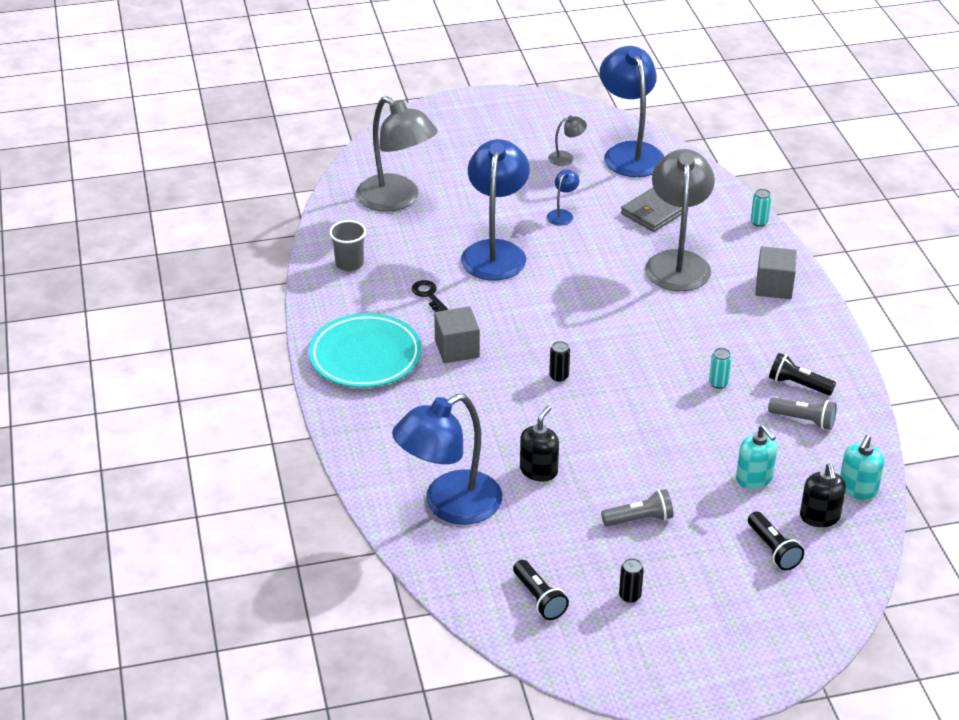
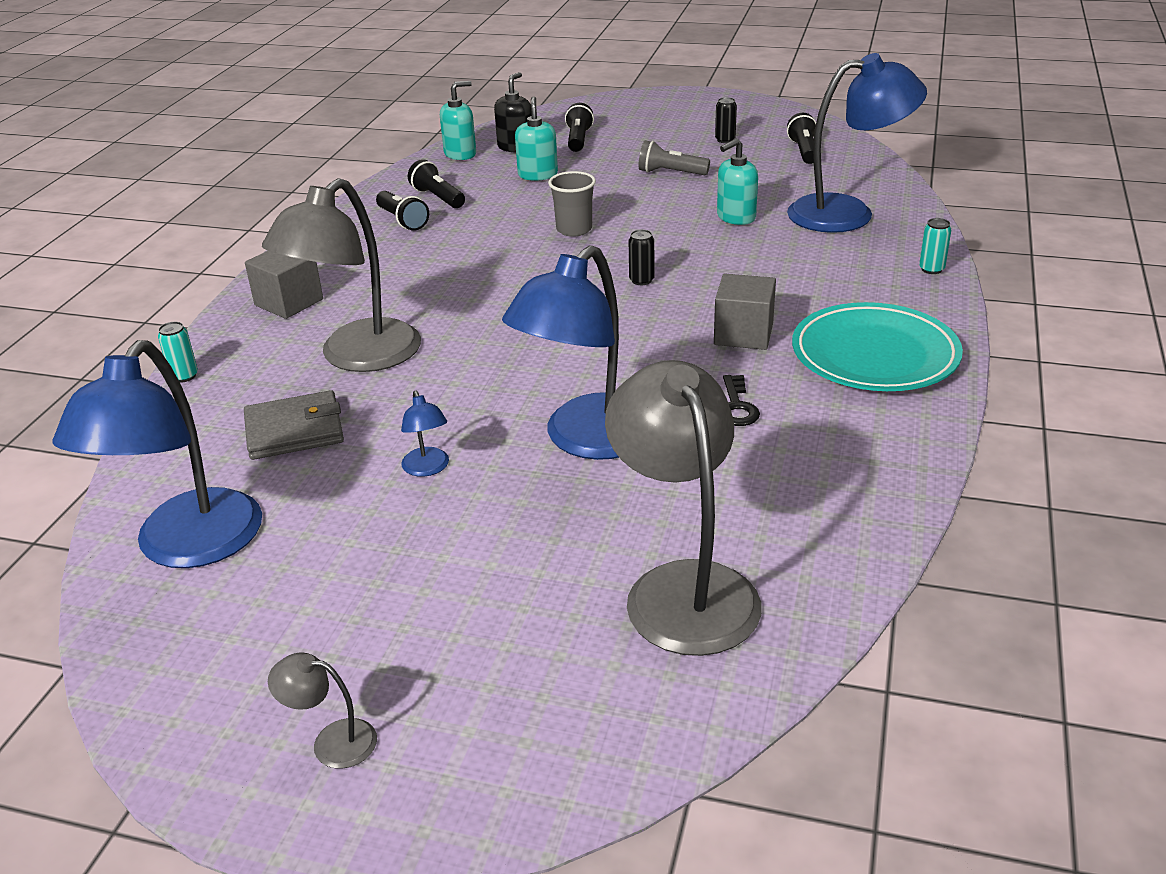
camera: 150 degrees left, 5 degrees down
(349, 264) = (838, 488): grey cup -> grey cup (574, 229)
(539, 470) = (735, 217): black soap dispenser -> turquoise soap dispenser
(562, 214) = (428, 468): blue lamp -> blue lamp turned 75 degrees counterclockwise
(566, 157) = (300, 575): grey lamp -> grey lamp (332, 741)
(718, 383) = (477, 238): turquoise can -> turquoise can (931, 269)
(803, 420) = (438, 198): grey flashlight -> black flashlight

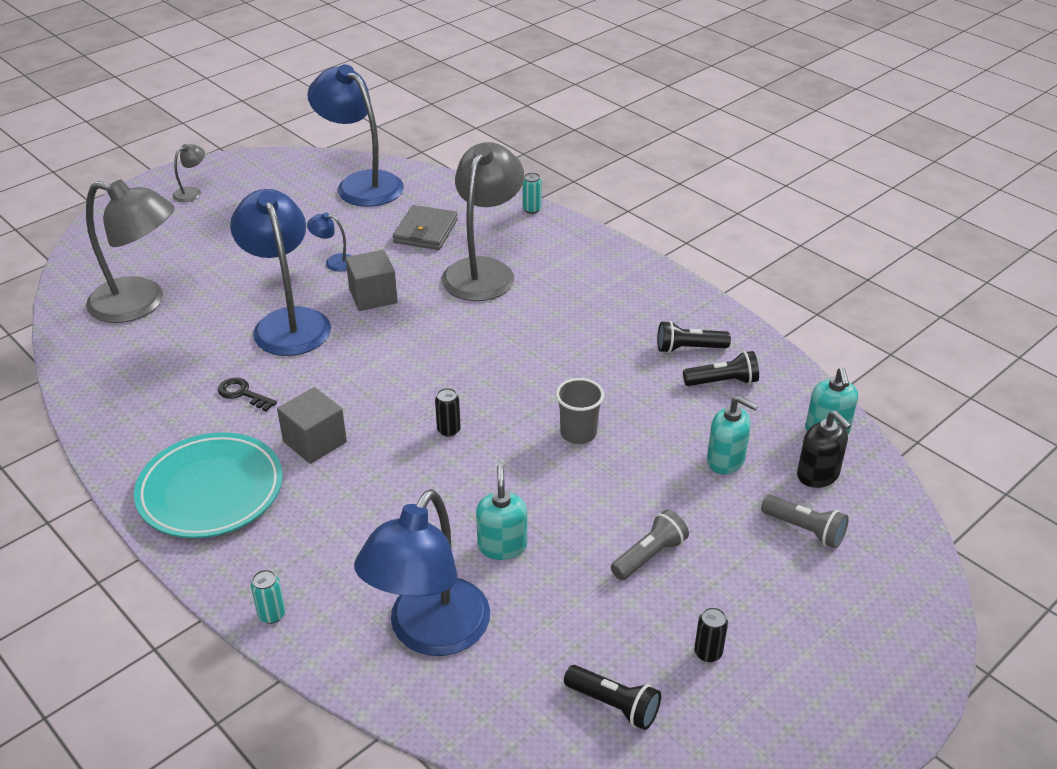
camera: 120 degrees right, 5 degrees up
(289, 302) = (592, 263): grey cube -> grey cube (373, 296)
(357, 357) = (483, 271): grey lamp -> grey lamp turned 45 degrees clockwise
(578, 140) = (804, 530): black flashlight -> grey flashlight

